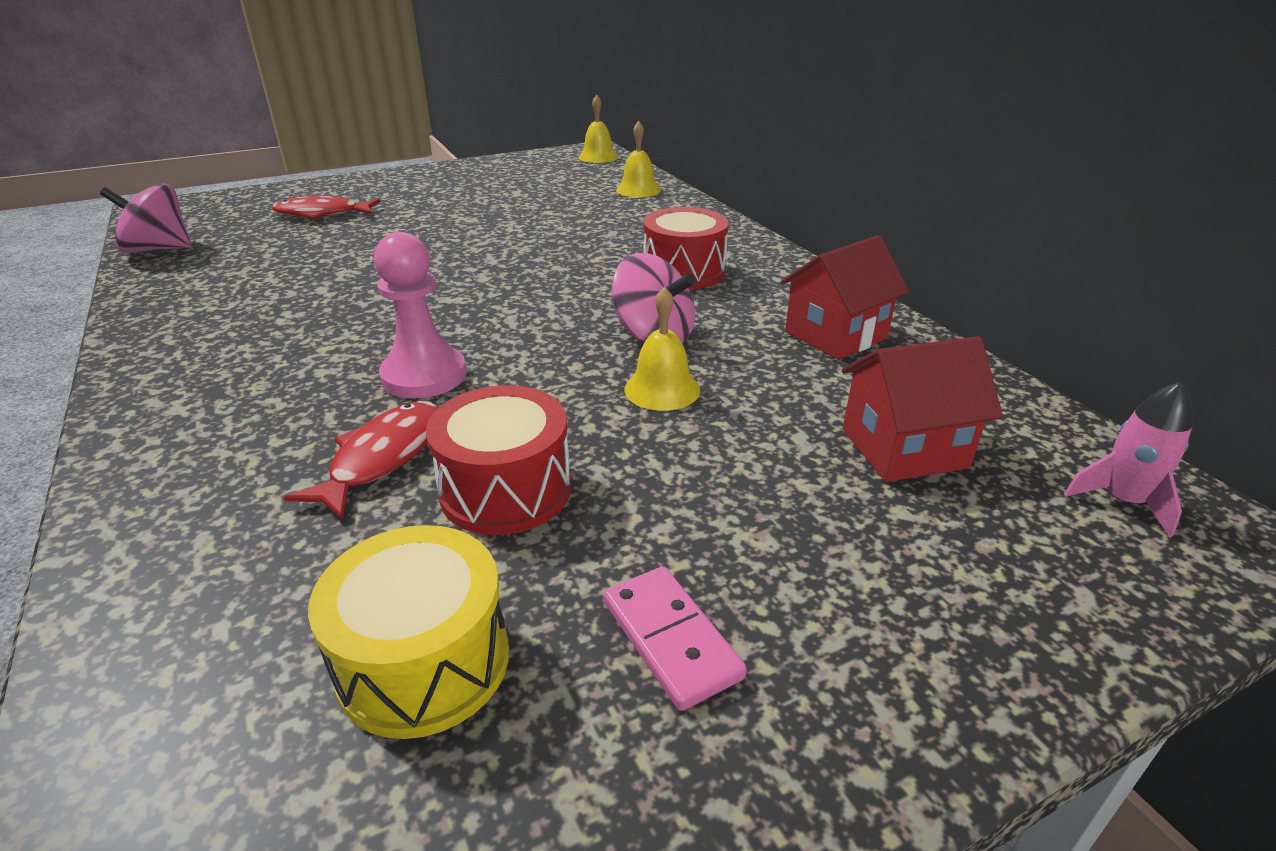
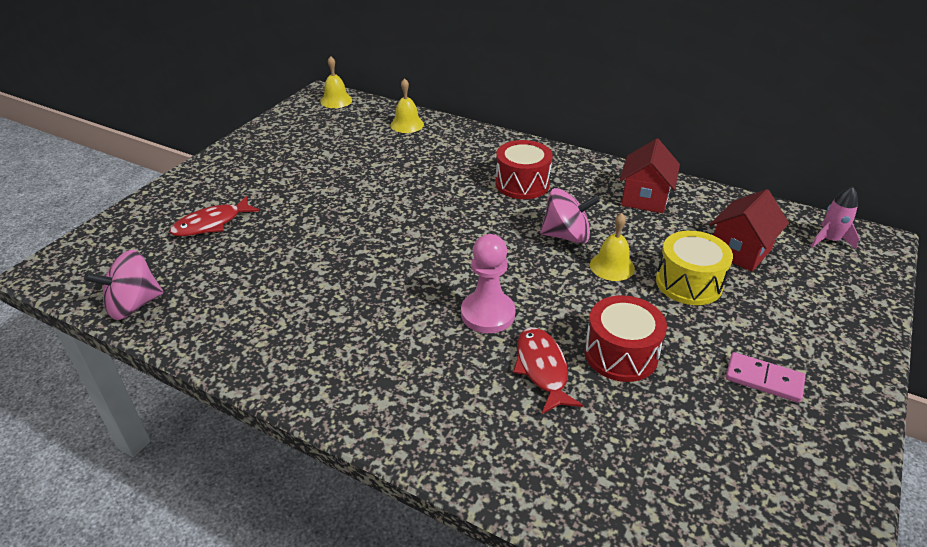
camera: 35 degrees left, 5 degrees up
(424, 661) = (699, 441): yellow drum -> yellow drum (688, 283)

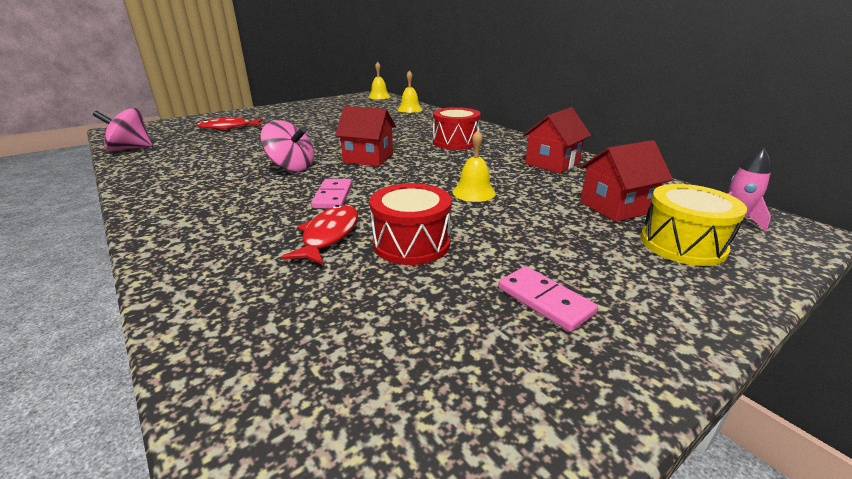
camera: 25 degrees right, 10 degrees down
(458, 240) = (368, 158): none -> red house
(488, 314) = (333, 196): pink pawn -> pink domino
(566, 236) = (456, 170): pink spinning top -> pink spinning top (291, 167)
(688, 283) = (537, 215): yellow drum -> yellow drum (682, 244)

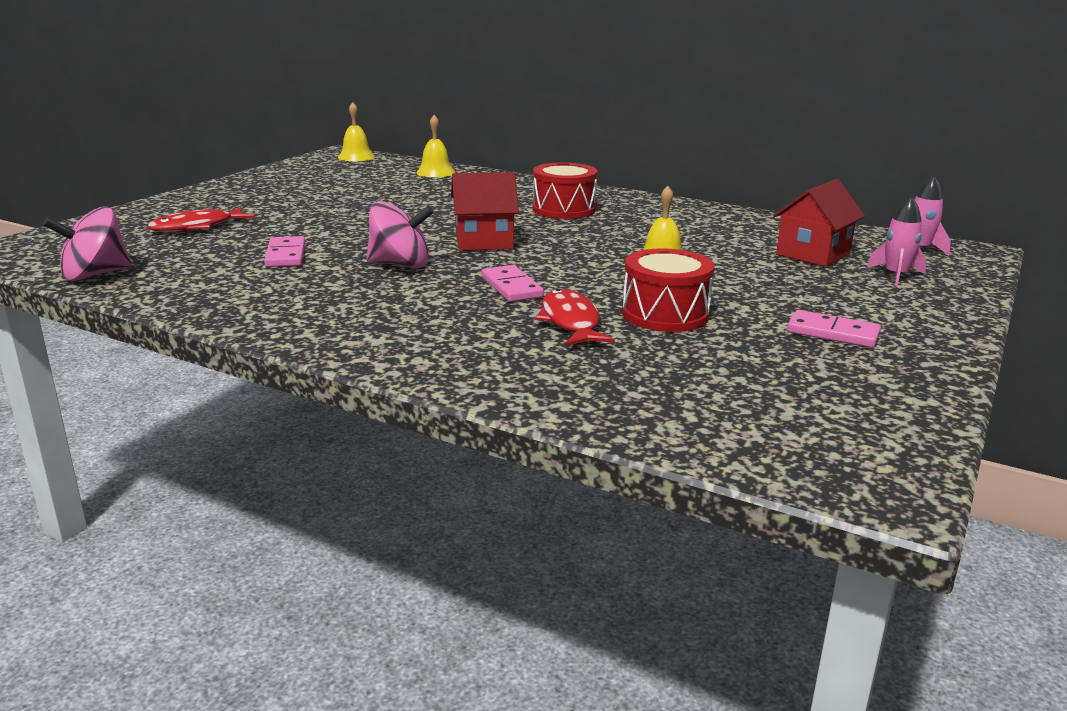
camera: 25 degrees left, 5 degrees down
(240, 151) = (285, 255): none -> pink domino
(552, 163) = (705, 220): red house -> none
(682, 244) = (895, 275): yellow drum -> pink rocket

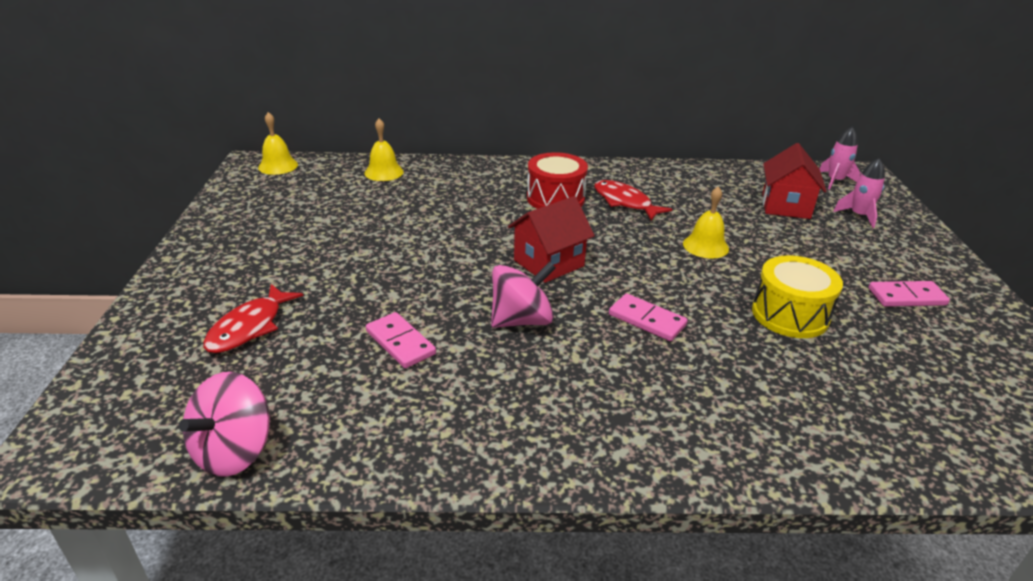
camera: 30 degrees left, 10 degrees up
(571, 322) = (744, 350): red fish -> red fish (625, 202)
(665, 314) = (790, 315): red drum -> yellow drum

